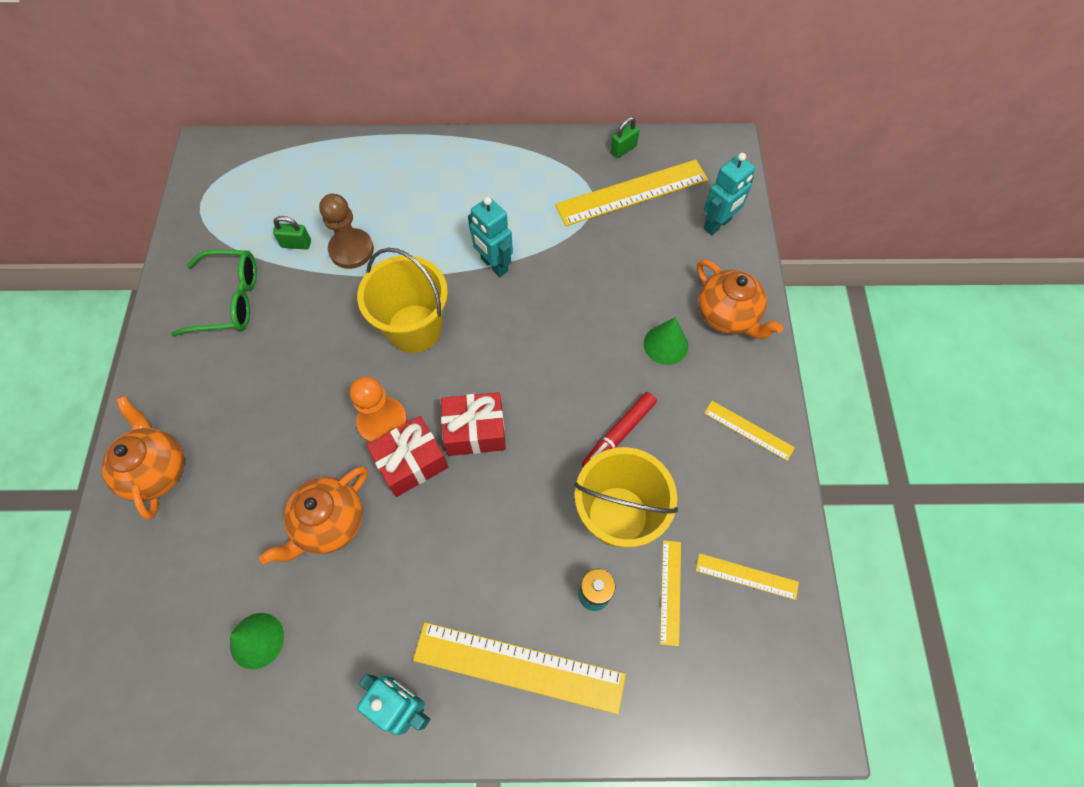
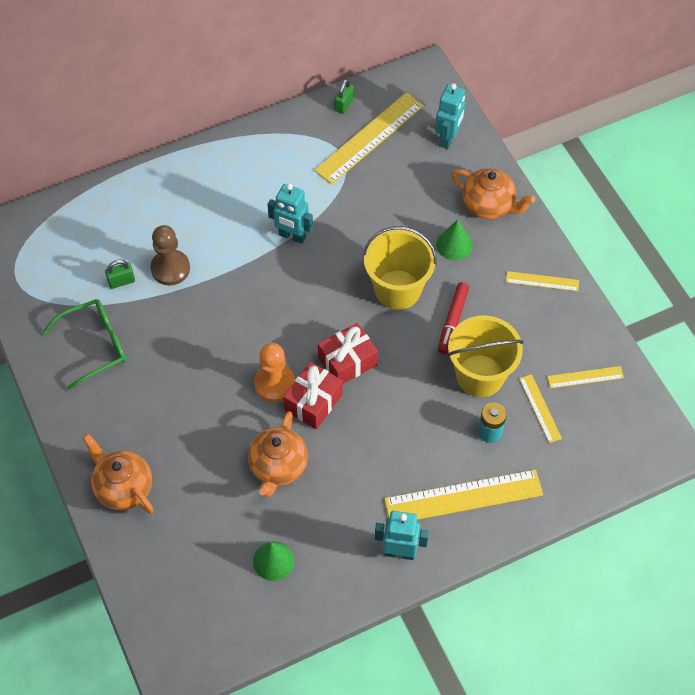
camera: 25 degrees left, 5 degrees down
(414, 328) = (258, 308): yellow bucket -> yellow bucket (397, 289)

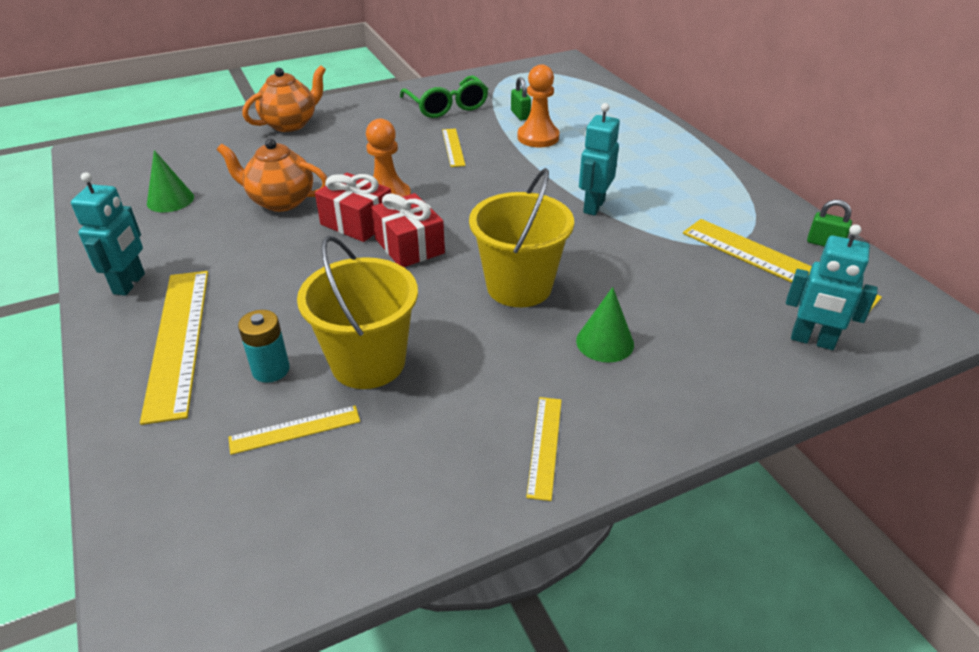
camera: 90 degrees right, 20 degrees down
(170, 268) = (538, 137): brown pawn -> orange pawn
(453, 321) = (466, 337): red marker -> none
(489, 206) = (691, 384): orange teapot -> none
(585, 377) = (341, 496): yellow ruler -> yellow ruler (453, 147)

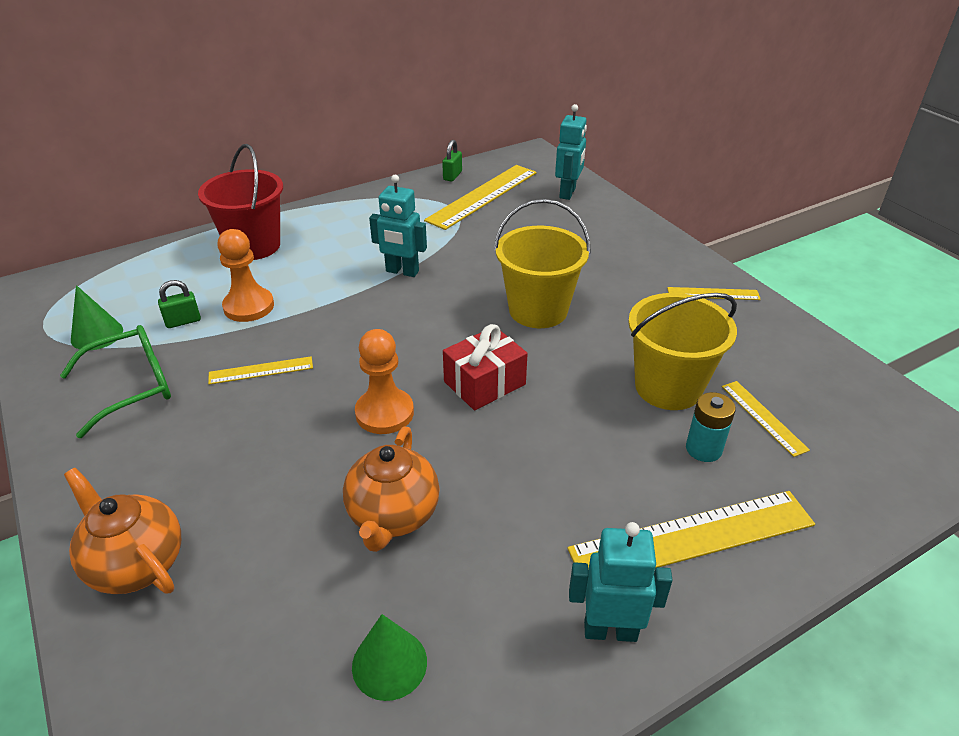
camera: 95 degrees left, 0 degrees up
(357, 222) = (441, 431): red gift -> none
(605, 342) = (597, 269): green cone -> green cone (97, 334)
(634, 133) = (254, 246): none -> red bucket

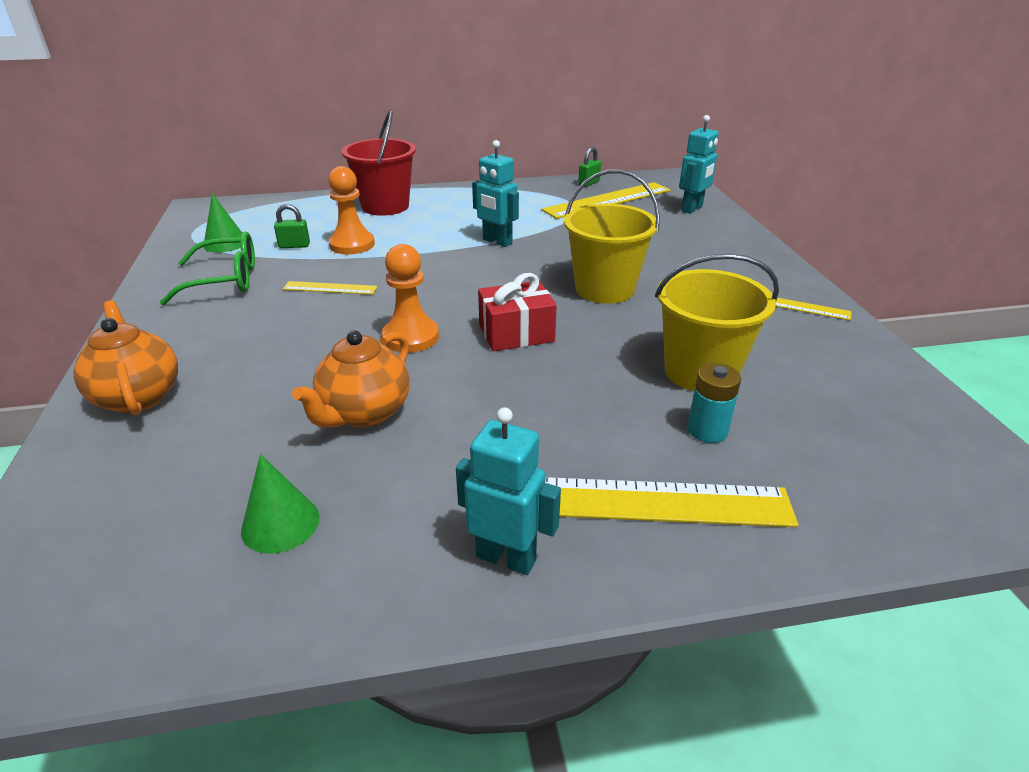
camera: 20 degrees right, 5 degrees down
(763, 417) = (794, 418): yellow ruler -> none

